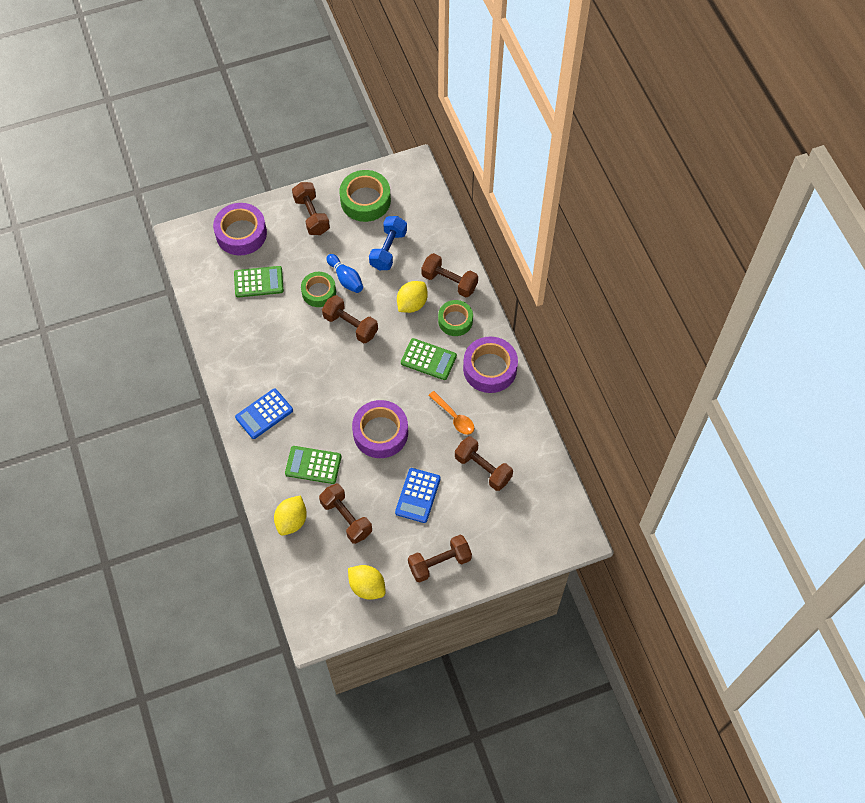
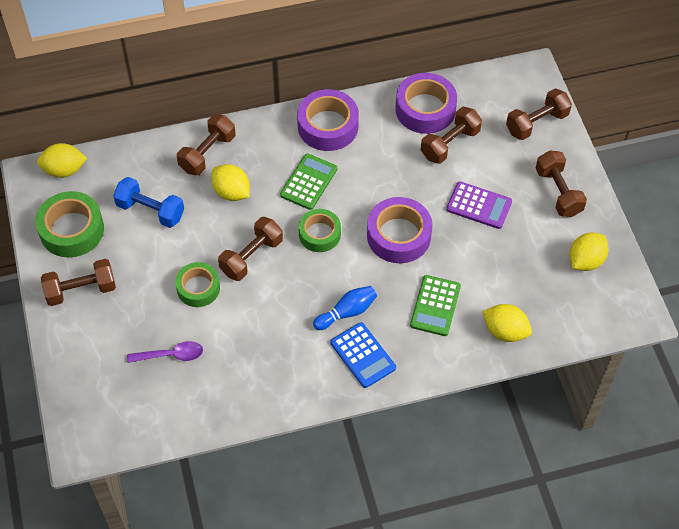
camera: 85 degrees left, 5 degrees down
(241, 233) = (91, 373): purple tape -> purple tape (425, 109)
(258, 282) = (171, 355): green calculator -> purple spoon
(346, 278) = (183, 258): blue bowling pin -> blue bowling pin (347, 312)
(346, 518) = (503, 276): brown dumbbell -> brown dumbbell (536, 123)
(418, 495) = (479, 205): blue calculator -> purple calculator
(421, 186) = (64, 170): none -> yellow lemon
(454, 417) = (385, 164): orange spoon -> none
(455, 321) = (261, 152): green tape -> green tape (319, 234)

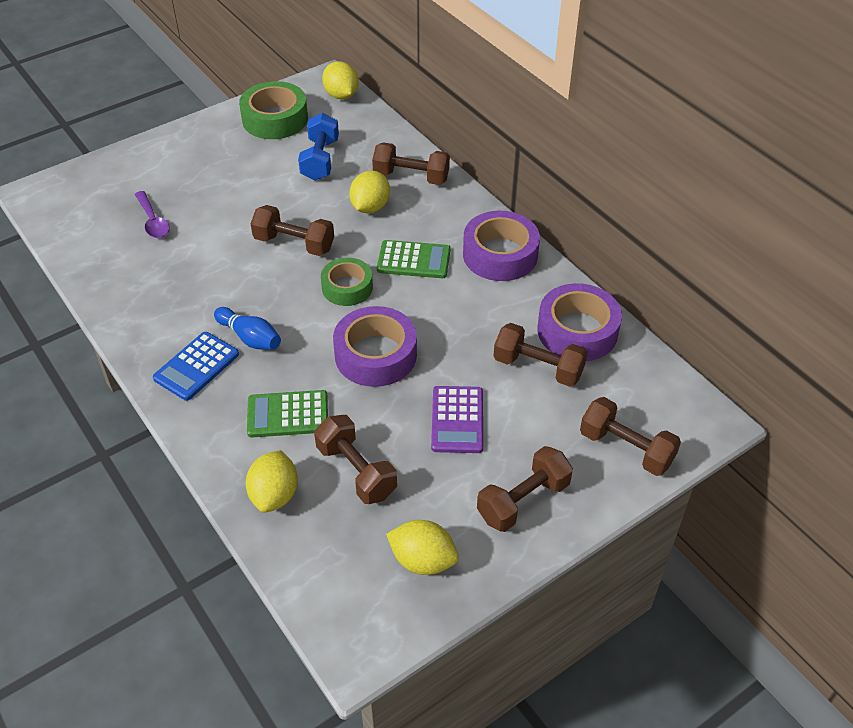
camera: 70 degrees right, 10 degrees down
(81, 290) = (209, 144): brown dumbbell -> brown dumbbell (356, 471)
(198, 288) = (240, 217): green tape -> none

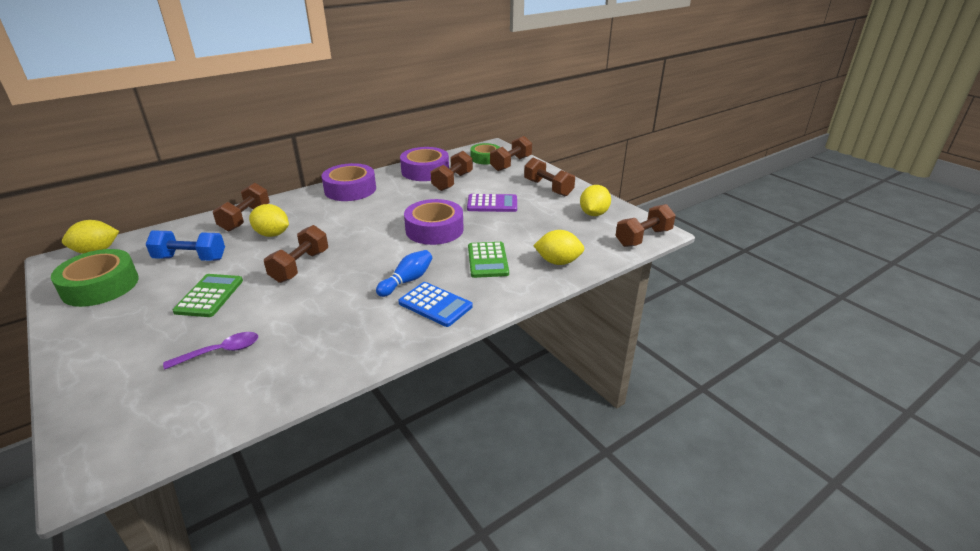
camera: 90 degrees left, 15 degrees down
(347, 287) = (363, 241): green tape -> green tape (485, 158)
(356, 471) = (534, 234): brown dumbbell -> brown dumbbell (643, 238)
(413, 260) = (343, 217): green calculator -> green calculator (209, 296)

